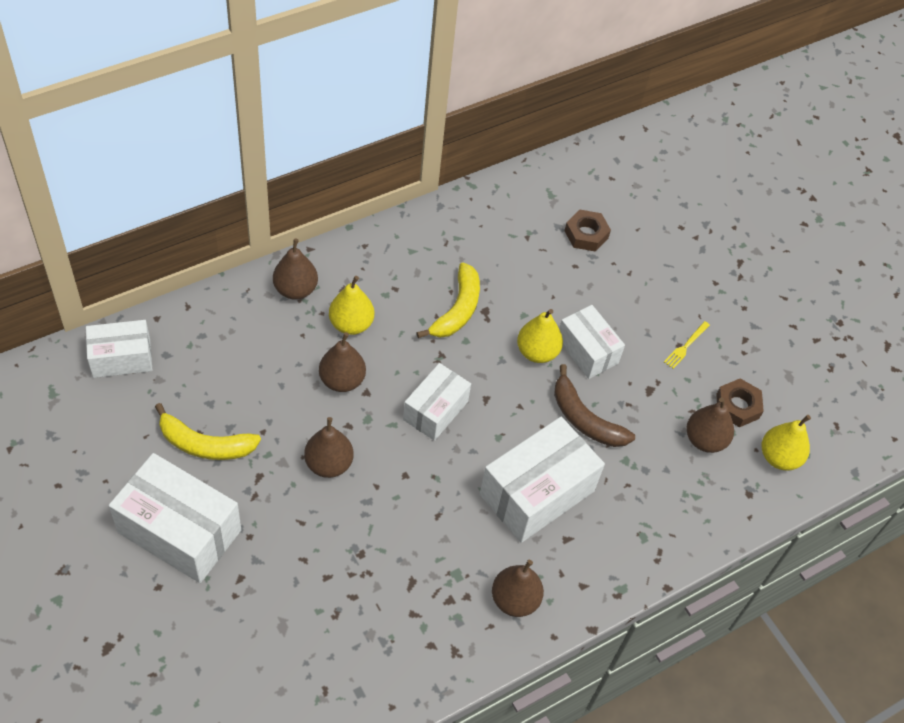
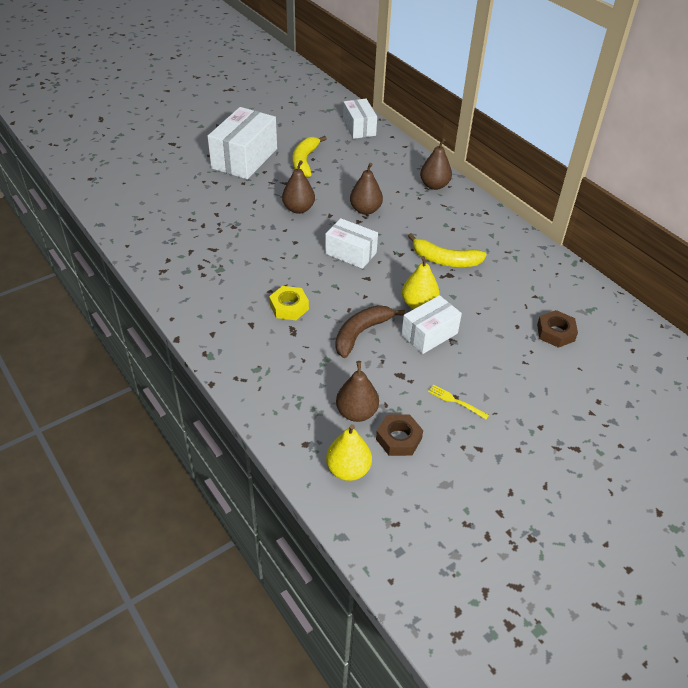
camera: 90 degrees right, 10 degrees down
(351, 324) = (413, 211): yellow pear -> none
(515, 600) = (200, 297): brown pear -> none
(537, 493) = (289, 307): white box -> yellow nut

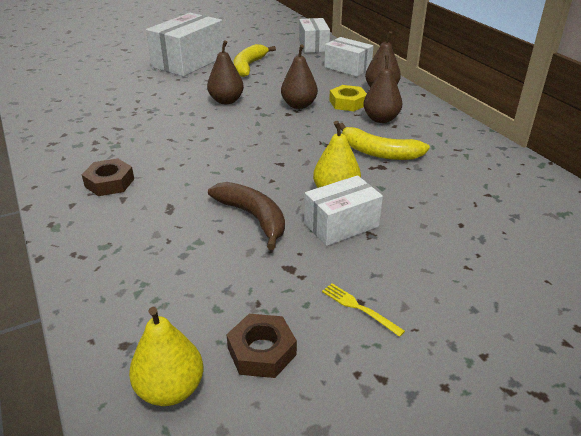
camera: 10 degrees right, 10 degrees down
(289, 307) = (176, 185): yellow nut -> yellow nut (347, 103)
(351, 253) = (269, 140): white box -> white box (347, 68)
(356, 412) = (213, 310): brown pear -> brown pear (381, 119)
(361, 333) = (253, 217): brown banana -> brown banana turned 90 degrees clockwise
(555, 332) = (514, 235): brown nut -> brown nut (109, 183)

